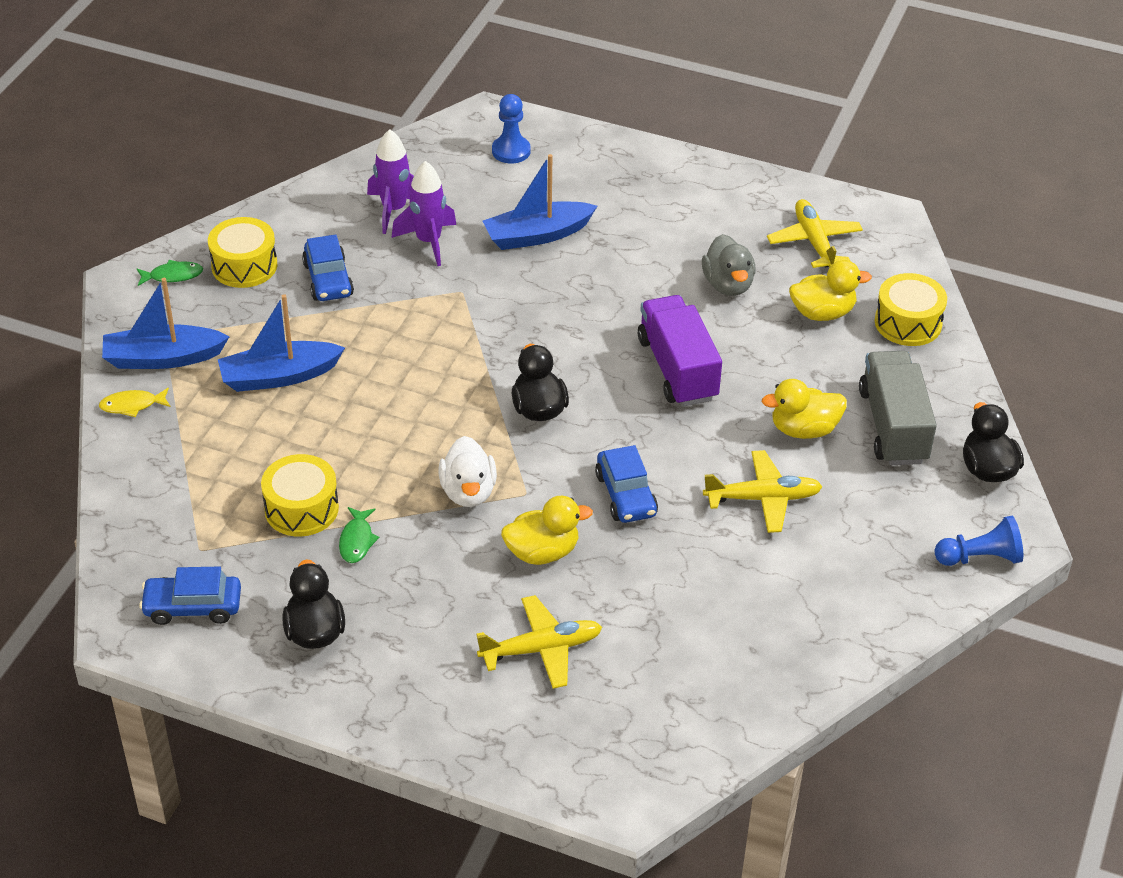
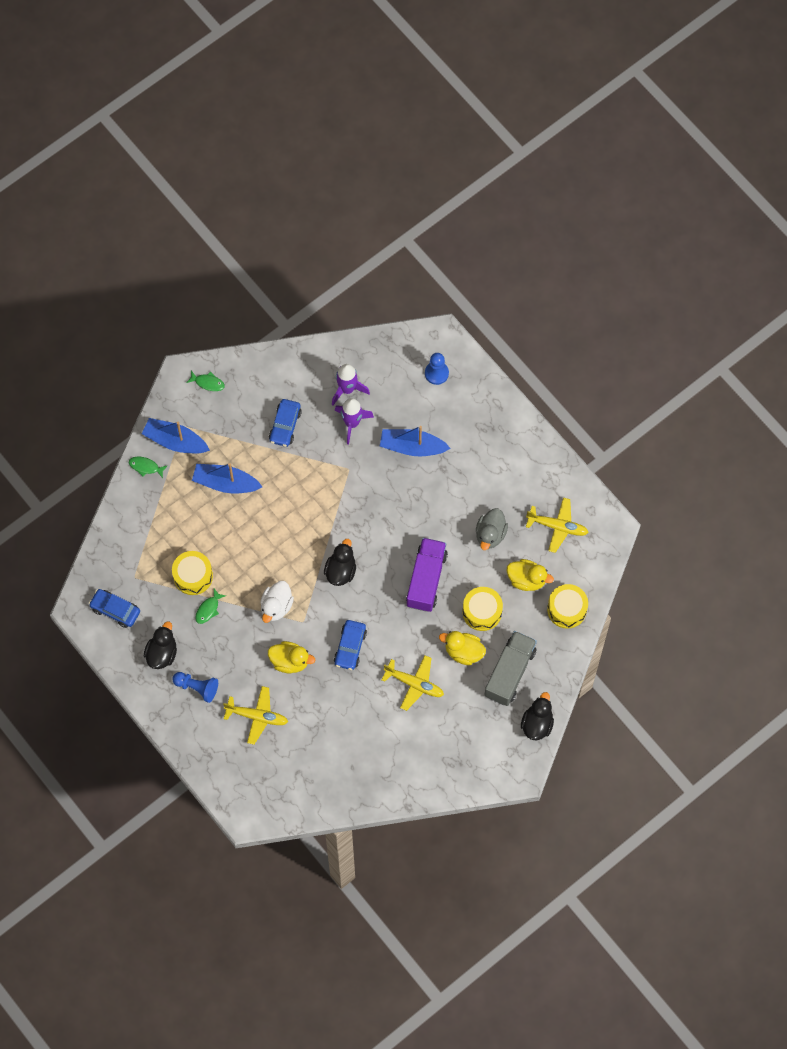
camera: 30 degrees right, 25 degrees up
(132, 405) = (145, 467): yellow fish -> green fish
(244, 266) = (247, 393): yellow drum -> yellow drum (482, 612)
(814, 242) = (557, 526): yellow plane -> yellow plane turned 90 degrees clockwise
(980, 557) = (494, 773): blue pawn -> blue pawn (197, 687)

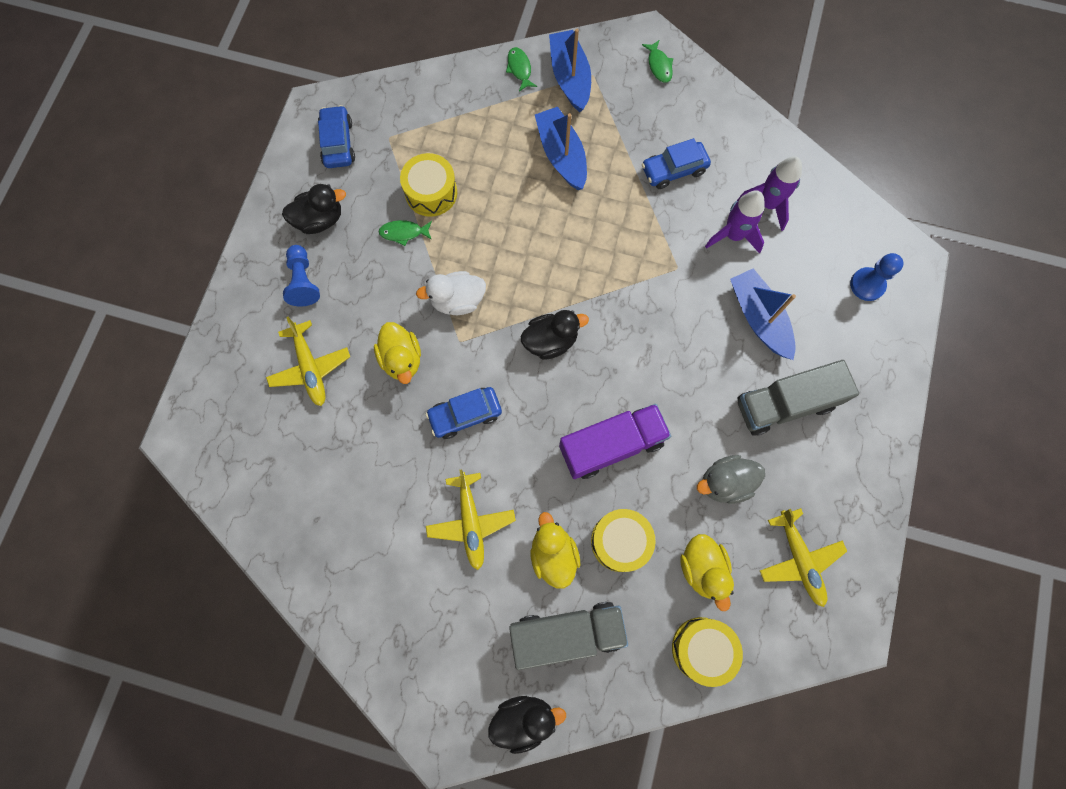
camera: 55 degrees right, 5 degrees up
(471, 470) = (785, 404): none -> grey truck

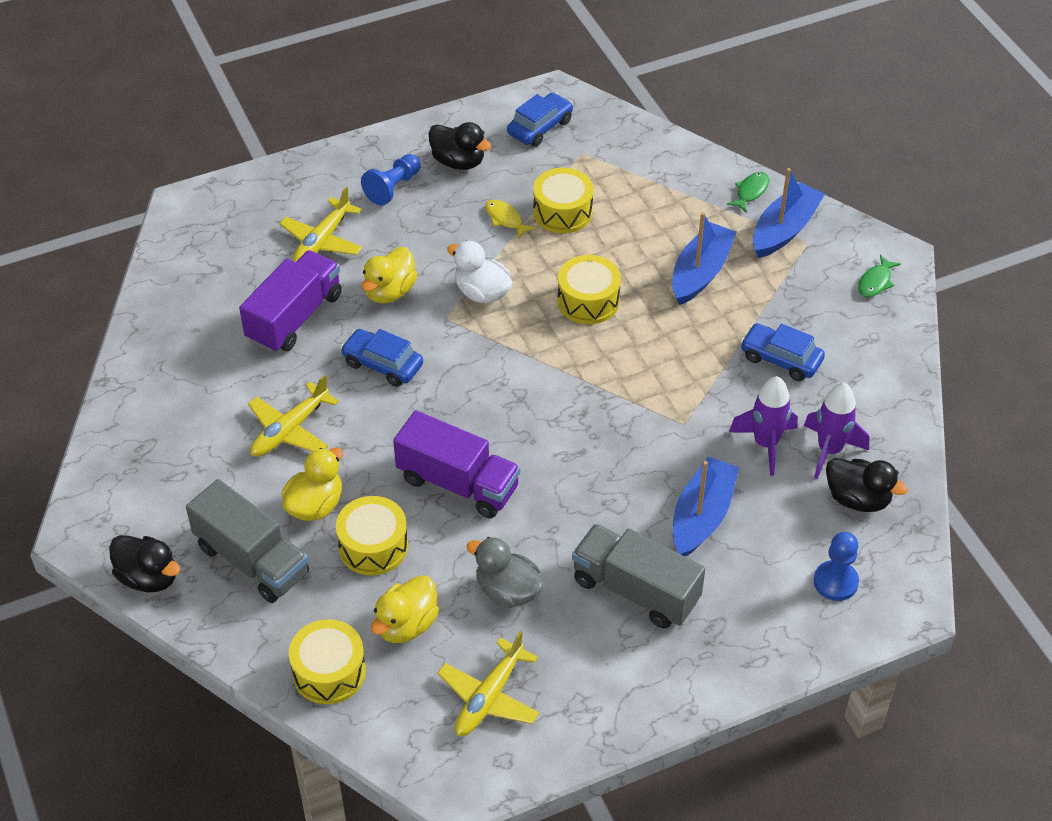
camera: 50 degrees right, 25 degrees down
(367, 441) = (295, 317): none -> purple truck
(403, 233) = (505, 219): green fish -> yellow fish
(525, 241) = (588, 301): none -> yellow drum
(550, 341) = (512, 378): black duck -> black duck (857, 499)

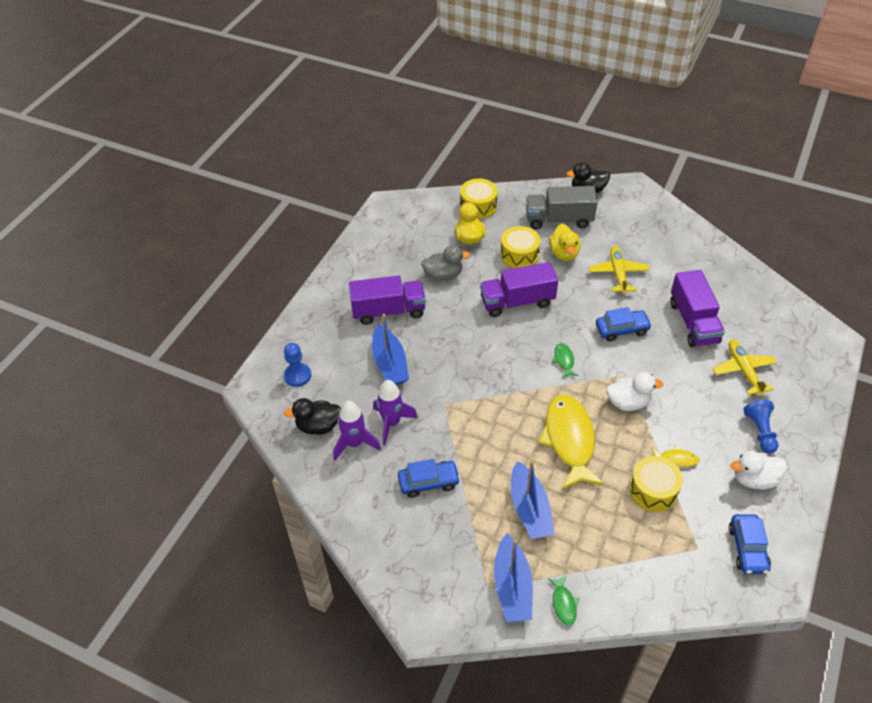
camera: 140 degrees right, 0 degrees up
(390, 292) = (671, 368): yellow duck -> none
(458, 162) = (754, 479): black duck -> white duck
(489, 697) = (407, 236): yellow plane -> none
(588, 301) = (569, 440): yellow drum -> yellow fish
(635, 590) = (388, 311): grey truck -> purple truck
(875, 282) = (418, 587): green fish -> green fish (564, 360)

